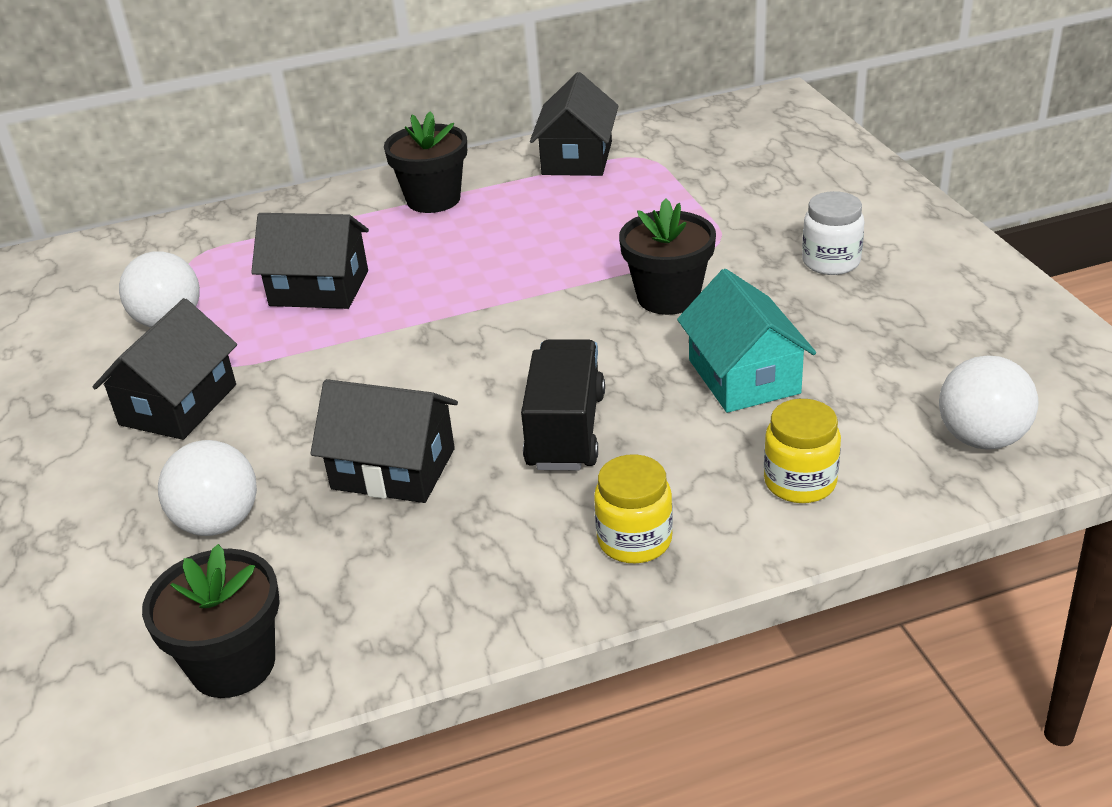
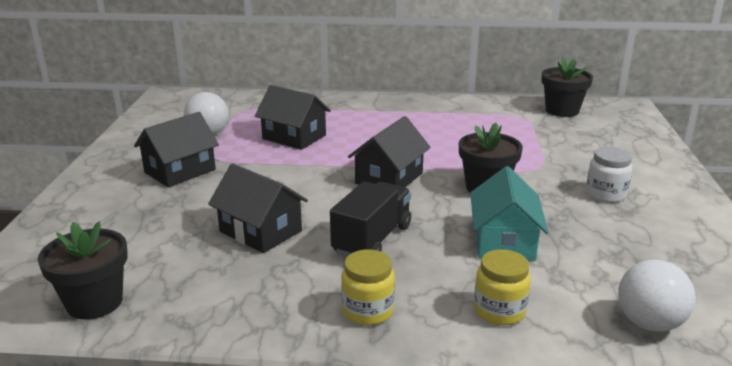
camera: 20 degrees right, 10 degrees down
(218, 522) = (150, 230): white ball -> none
(433, 199) = (387, 111): black flower pot -> black flower pot (562, 110)
(577, 158) = (482, 109): black house -> black house (389, 178)

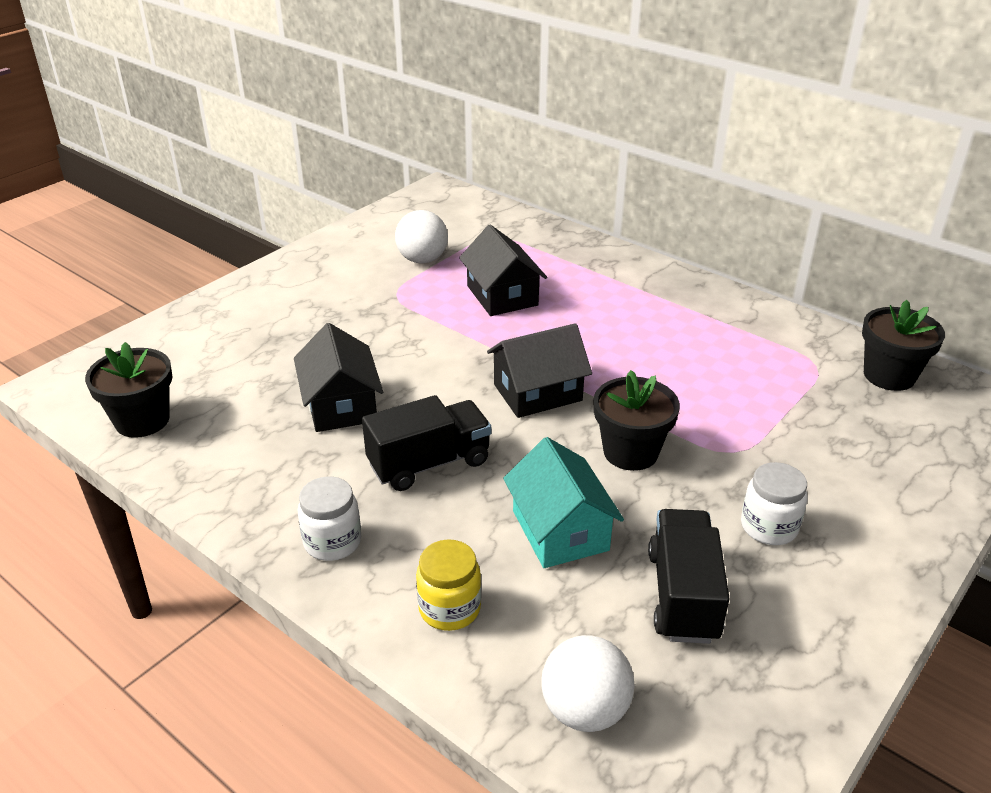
camera: 35 degrees right, 10 degrees up
(180, 171) = (347, 300): black house -> none
(368, 311) = (332, 542): yellow jar -> white jar
(504, 241) = (560, 530): turquoise house -> turquoise house turned 60 degrees counterclockwise
(613, 243) = (683, 595): none -> black truck

